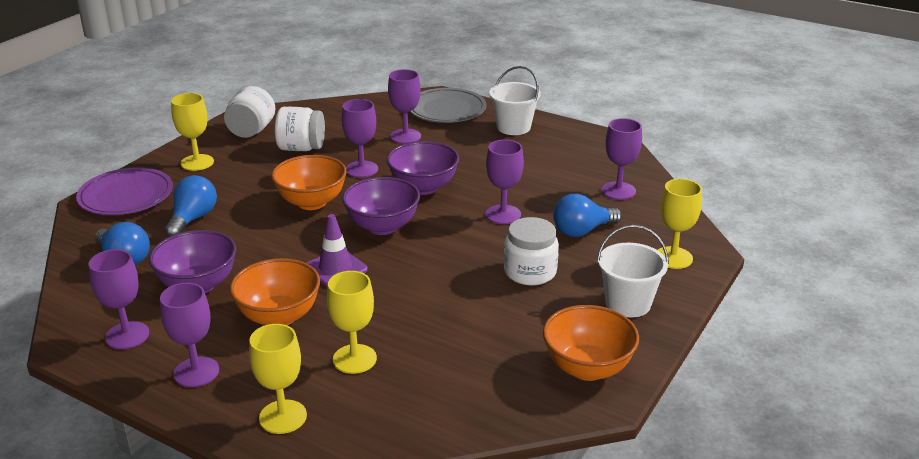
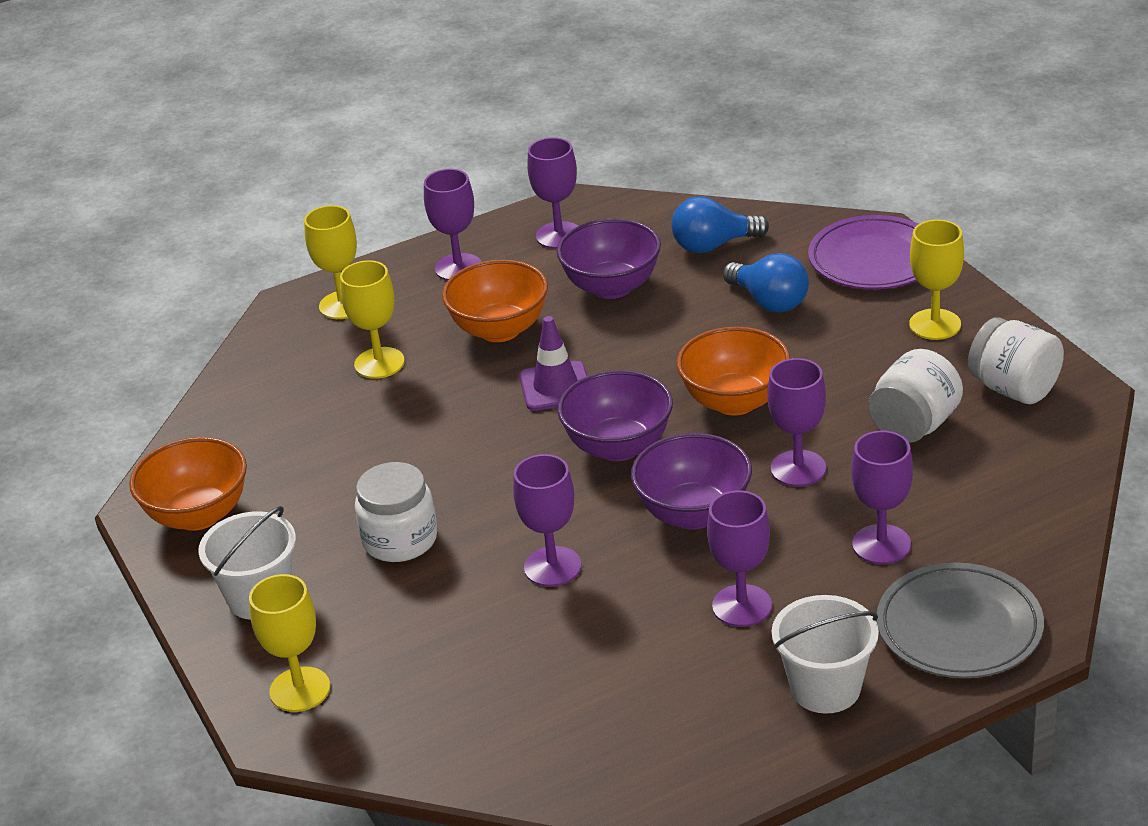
camera: 125 degrees right, 5 degrees up
(582, 231) = (442, 628): blue light bulb -> none
(618, 191) = (510, 721): purple goblet -> purple goblet (742, 606)

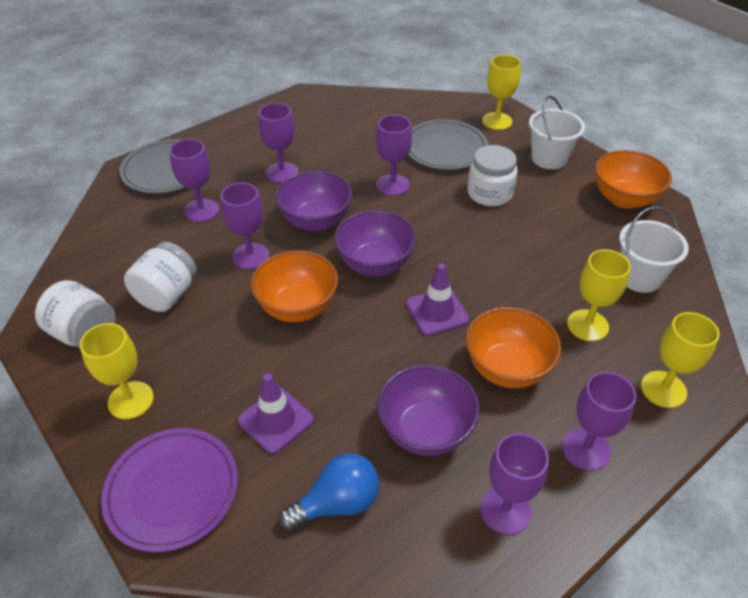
camera: 165 degrees right, 10 degrees up
(431, 633) = (445, 148): none -> grey plate
(769, 301) = (276, 420): blue light bulb -> purple traffic cone
(825, 688) = (238, 139): white bucket -> white bucket (639, 277)

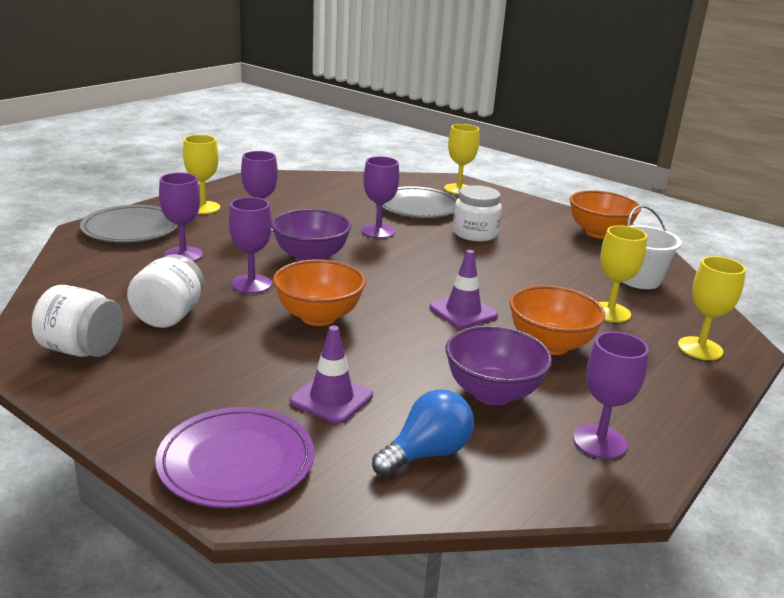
camera: 15 degrees left, 20 degrees down
(131, 400) = (158, 396): yellow goblet -> yellow goblet (203, 208)
(375, 264) = (385, 283): purple bowl -> none
(549, 158) = (518, 210): white bucket -> none
(586, 449) = (652, 393): purple goblet -> none

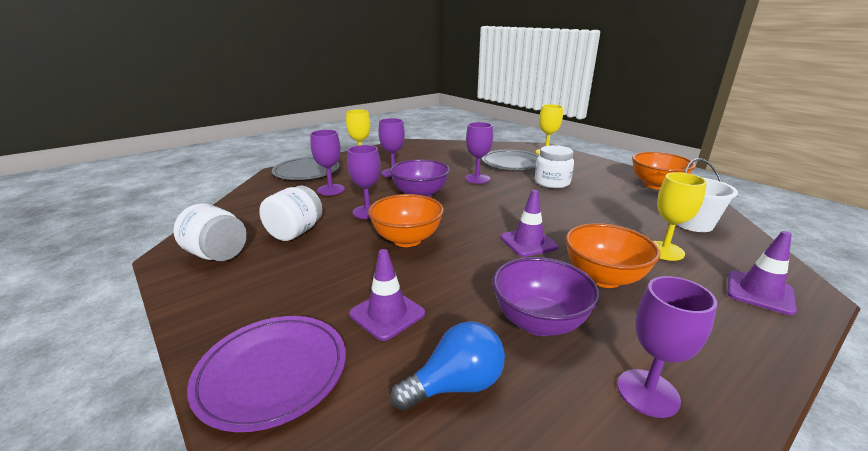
camera: 15 degrees right, 0 degrees up
(700, 348) = (759, 292): yellow goblet -> purple traffic cone

